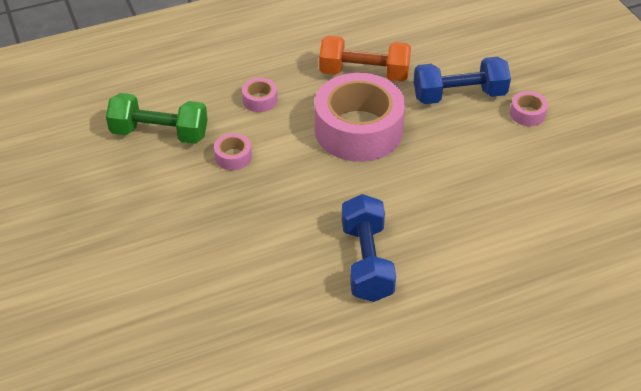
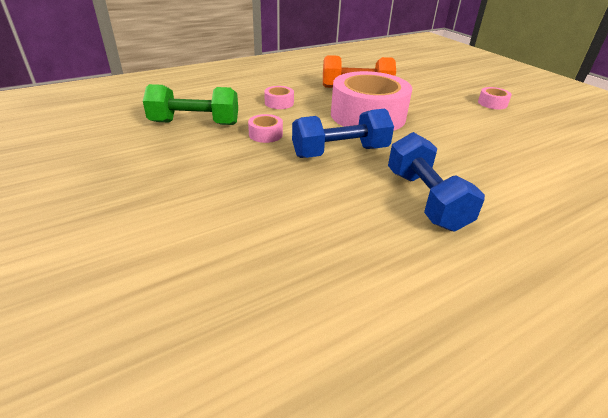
camera: 10 degrees left, 10 degrees down
(459, 95) = (434, 96): blue dumbbell -> blue dumbbell (340, 152)

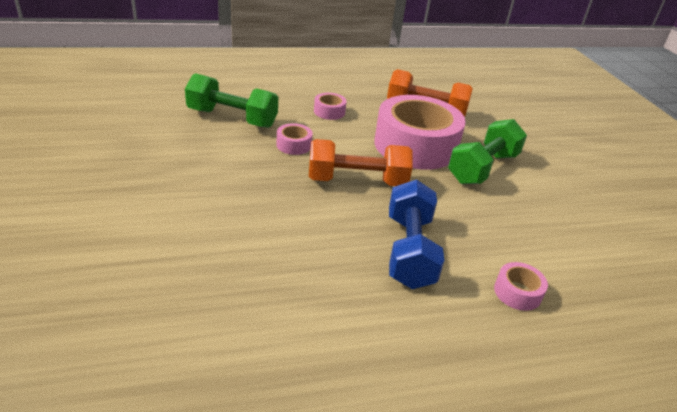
camera: 15 degrees right, 0 degrees up
(340, 152) = (357, 181): blue dumbbell -> orange dumbbell
(431, 122) = (483, 168): none -> green dumbbell
(492, 103) = (576, 161): pink tape -> pink tape (517, 292)

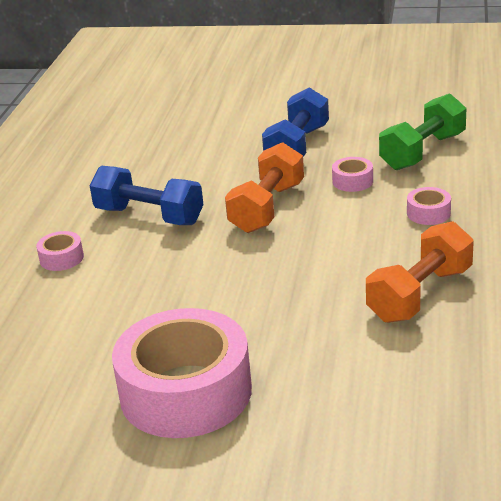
camera: 120 degrees right, 5 degrees down
(234, 181) = (297, 147): none -> blue dumbbell
(415, 146) = (323, 261): pink tape -> pink tape (186, 392)
(483, 168) = (251, 301): green dumbbell -> none

